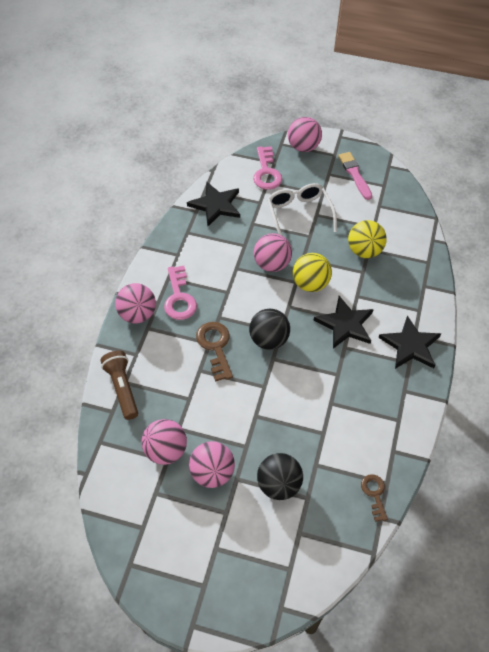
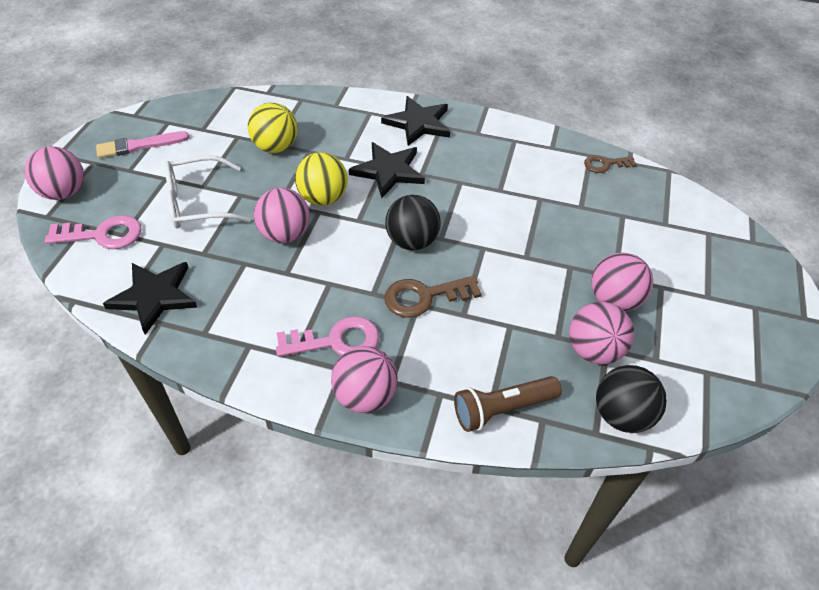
camera: 90 degrees left, 5 degrees down
(278, 485) = (614, 238): black ball -> black ball (622, 415)

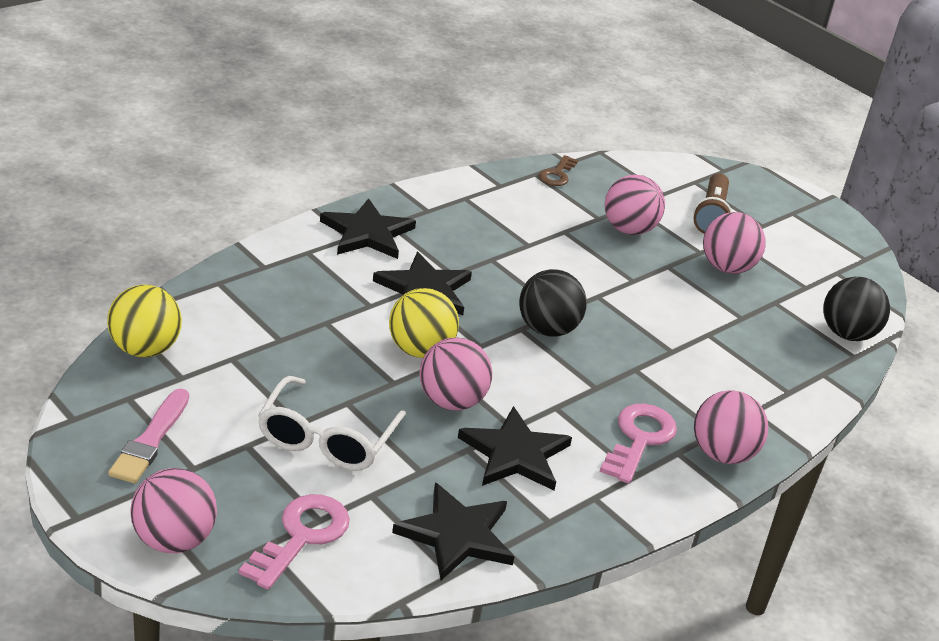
camera: 60 degrees left, 15 degrees down
(259, 286) = (515, 454): none -> black star
(275, 147) = (290, 340): yellow ball -> yellow ball (145, 349)
(424, 297) = (630, 360): brown key -> none
(502, 409) = (796, 387): brown flashlight -> brown flashlight (711, 215)
(594, 350) = (772, 309): pink ball -> pink ball (628, 229)

